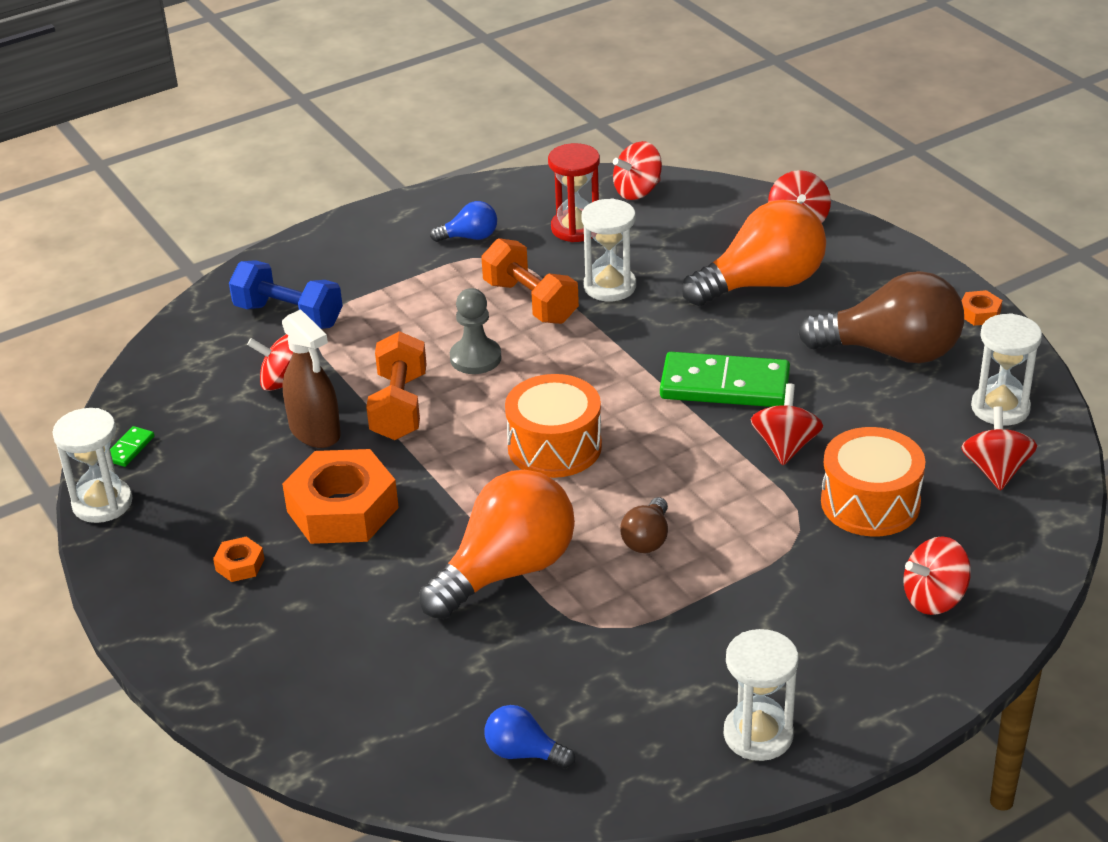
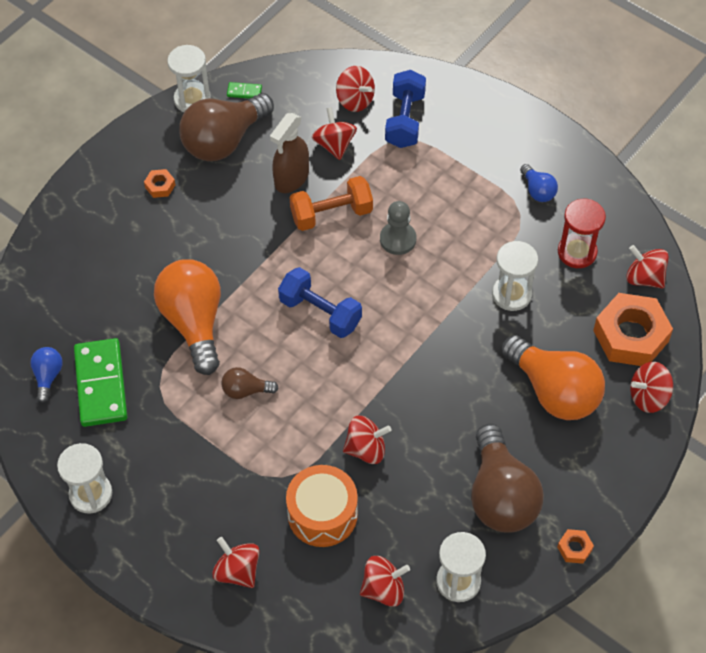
camera: 70 degrees right, 20 degrees up
(203, 484) = (224, 141): none -> brown light bulb
(224, 351) = (355, 100): none -> red spinning top
(342, 509) = (223, 219): orange nut -> orange nut (630, 336)
(507, 571) = (194, 322): orange light bulb -> orange light bulb turned 135 degrees counterclockwise
(530, 302) = (474, 251): orange dumbbell -> none
(554, 446) = (320, 313): orange drum -> blue dumbbell
(724, 386) = (421, 396): green domino -> green domino (101, 384)

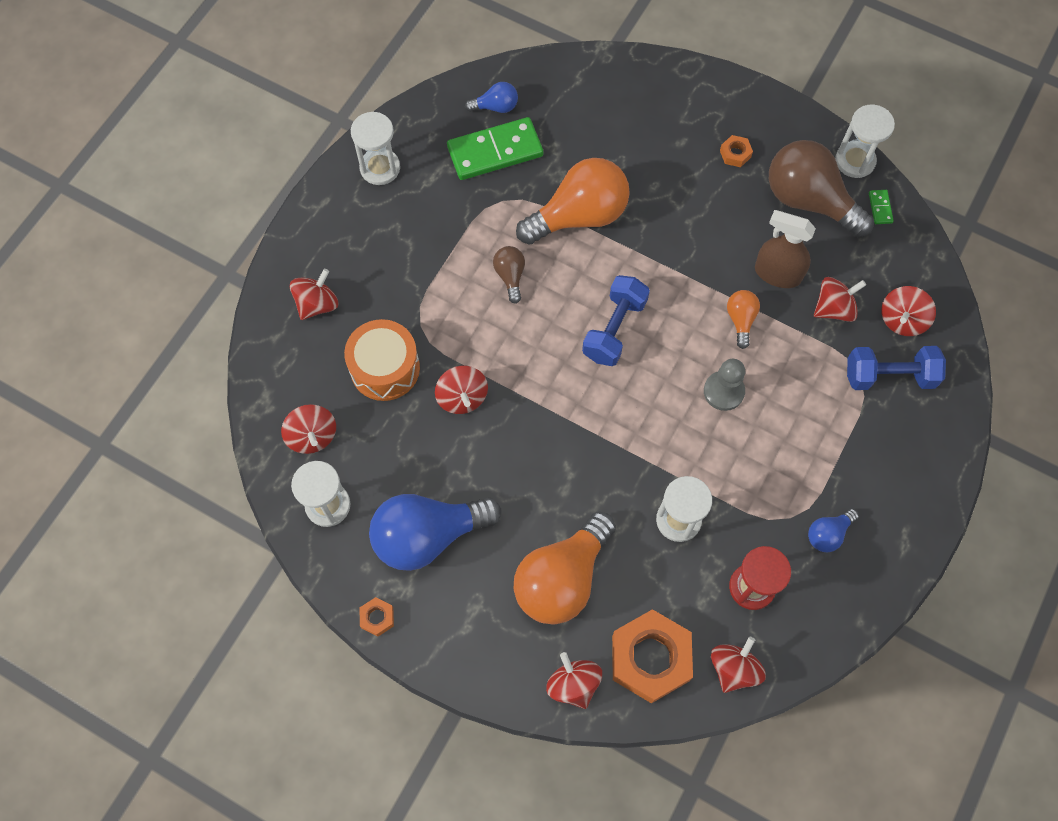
camera: 80 degrees right, 10 degrees up
(331, 214) = (740, 320): orange dumbbell -> orange light bulb
(500, 495) = (428, 536): brown light bulb -> blue light bulb

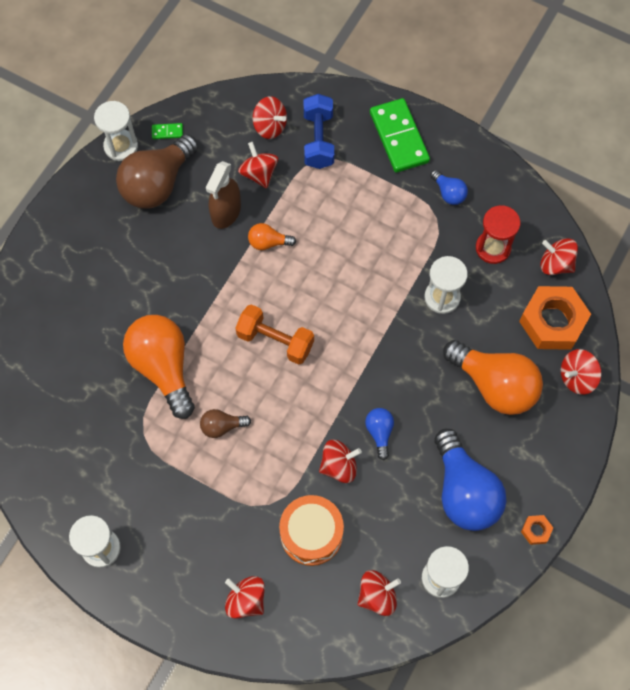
camera: 90 degrees left, 0 degrees up
(495, 151) = (90, 441): green domino -> green domino (399, 137)
(496, 107) = (40, 441): blue light bulb -> blue light bulb (379, 432)
(614, 329) = (275, 341): blue dumbbell -> orange dumbbell
(723, 391) = (332, 259): grey pawn -> none
(735, 154) = (107, 237): orange nut -> none

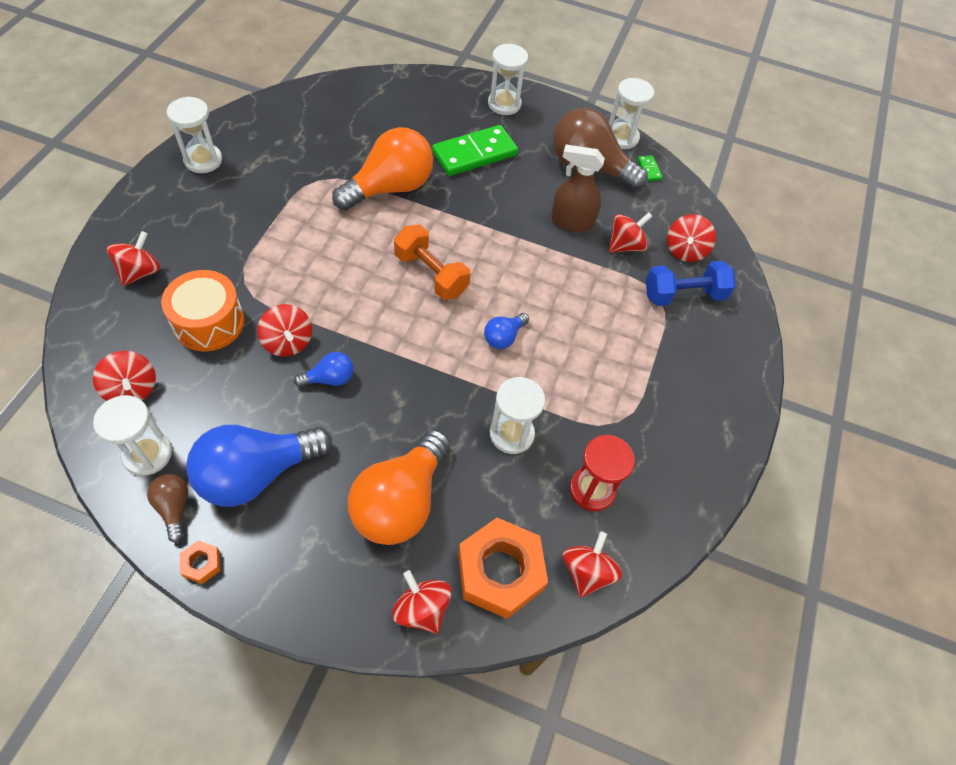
camera: 75 degrees right, 10 degrees down
(56, 246) = (504, 104): none -> white hourglass
(222, 426) = (330, 238): brown light bulb -> brown light bulb (174, 508)
(268, 242) = (545, 259): orange light bulb -> none
(275, 341) = (431, 274): orange dumbbell -> orange dumbbell turned 60 degrees counterclockwise
(399, 137) = (714, 374): green domino -> green domino (474, 153)
(448, 193) = (656, 433): blue light bulb -> blue light bulb (503, 337)

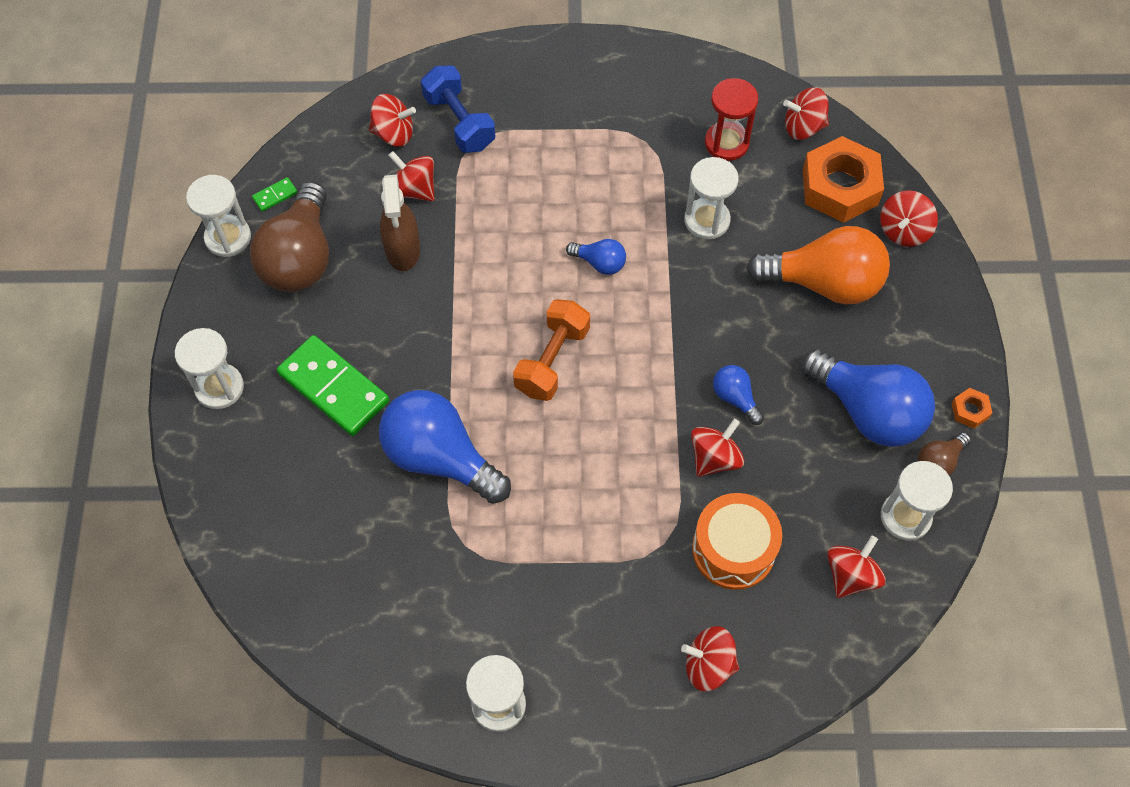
camera: 105 degrees left, 5 degrees up
(390, 188) = (440, 457): orange light bulb -> blue light bulb

